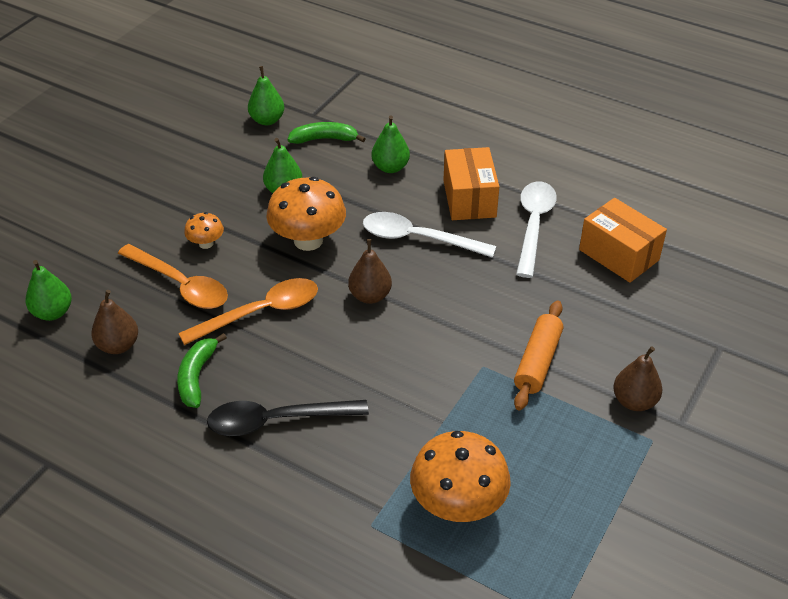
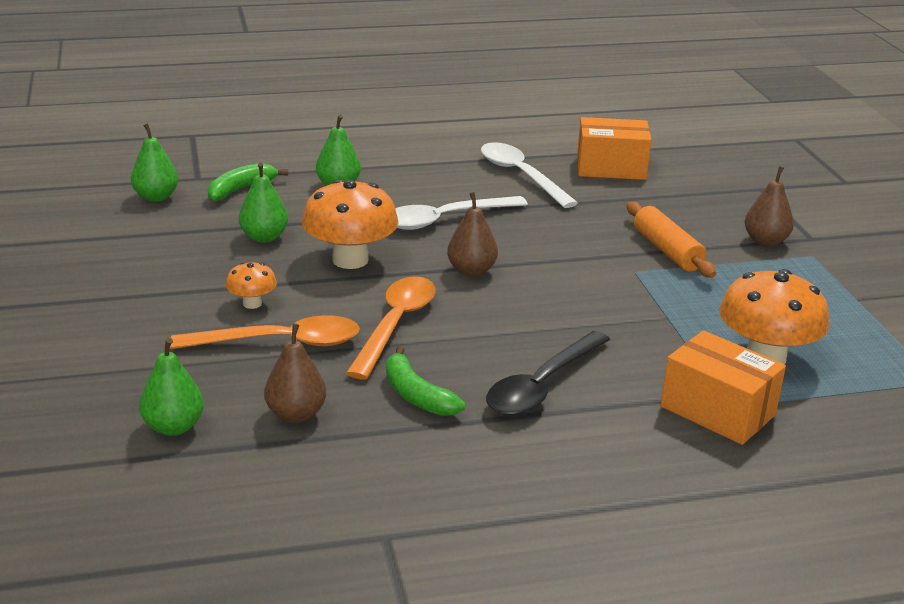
camera: 45 degrees left, 15 degrees down
(469, 199) = (442, 179): orange box -> orange box (717, 411)

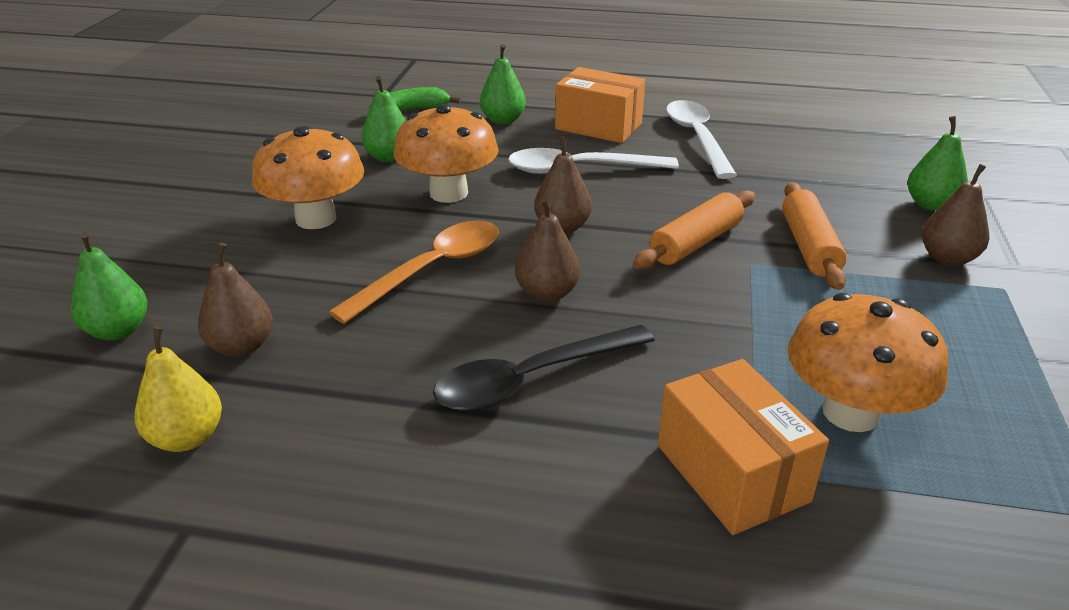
camera: 25 degrees right, 5 degrees up
(156, 197) = (331, 106): green pear -> green pear (930, 204)
(252, 303) = (316, 219): orange mushroom -> orange mushroom, size x2.01
(281, 343) = (303, 264): orange spoon -> none
(322, 484) = (187, 438): none -> yellow pear
(416, 395) = (382, 355): green banana -> none
(502, 324) = (547, 293): none -> brown pear
(584, 263) = (696, 243): none -> orange rolling pin
(611, 168) = (805, 145): orange box -> orange box (598, 126)

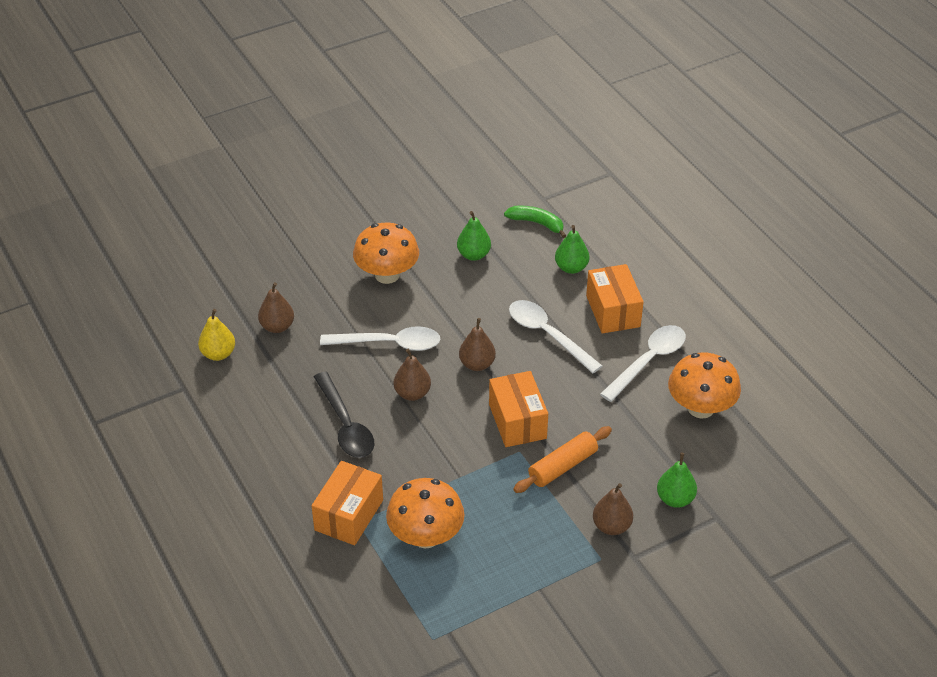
camera: 50 degrees right, 10 degrees up
(118, 330) = (249, 284): green pear -> none
(432, 270) = (389, 344): orange spoon -> white spoon
(448, 193) = (463, 302): orange mushroom -> orange mushroom (700, 408)
(530, 379) = (345, 425): black spoon -> black spoon turned 135 degrees counterclockwise
(696, 243) = (517, 421): orange rolling pin -> orange box

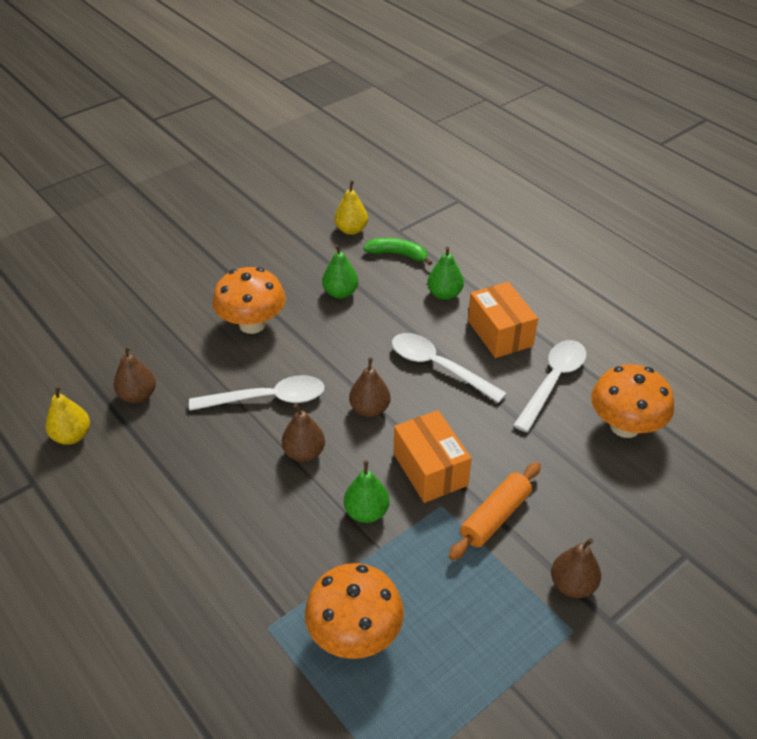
camera: 10 degrees left, 0 degrees up
(345, 425) = (233, 502): black spoon -> none
(349, 515) = (255, 620): orange box -> none
(497, 193) = (351, 230): none -> yellow pear
(675, 499) = (633, 539): green pear -> green pear (366, 512)

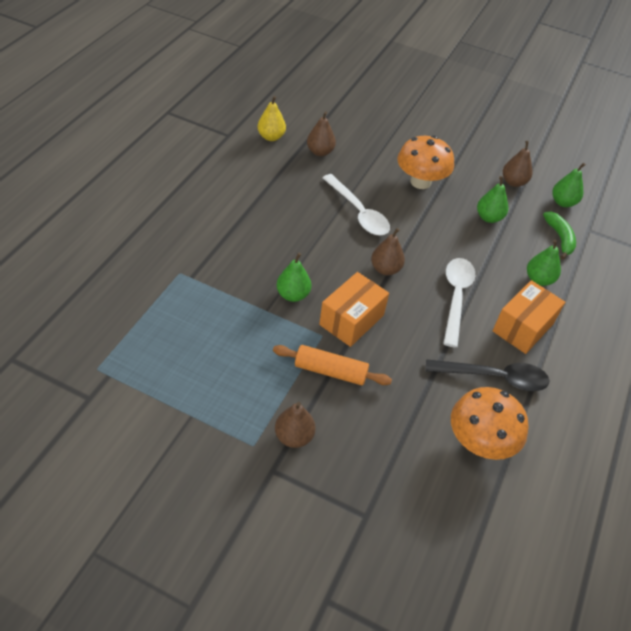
camera: 60 degrees right, 5 degrees up
(304, 453) = (324, 246): brown pear -> brown pear (513, 182)
(351, 230) = (563, 202): yellow pear -> green pear
(355, 634) = (194, 318): orange mushroom -> none
(553, 381) = (495, 377): white spoon -> black spoon

